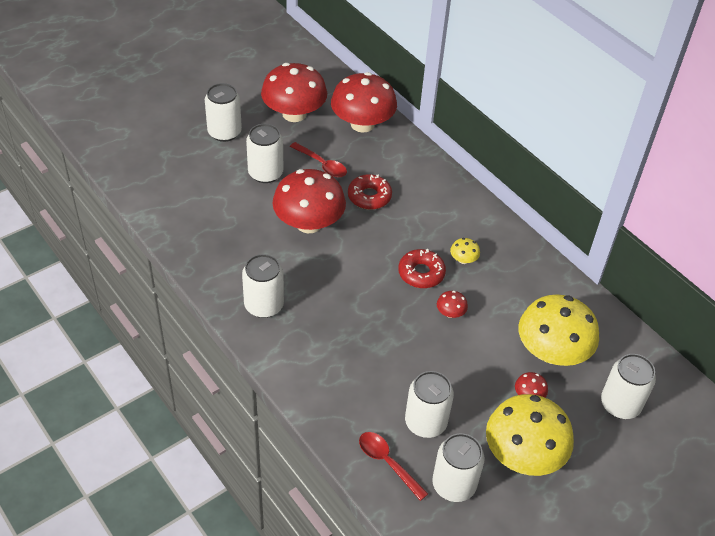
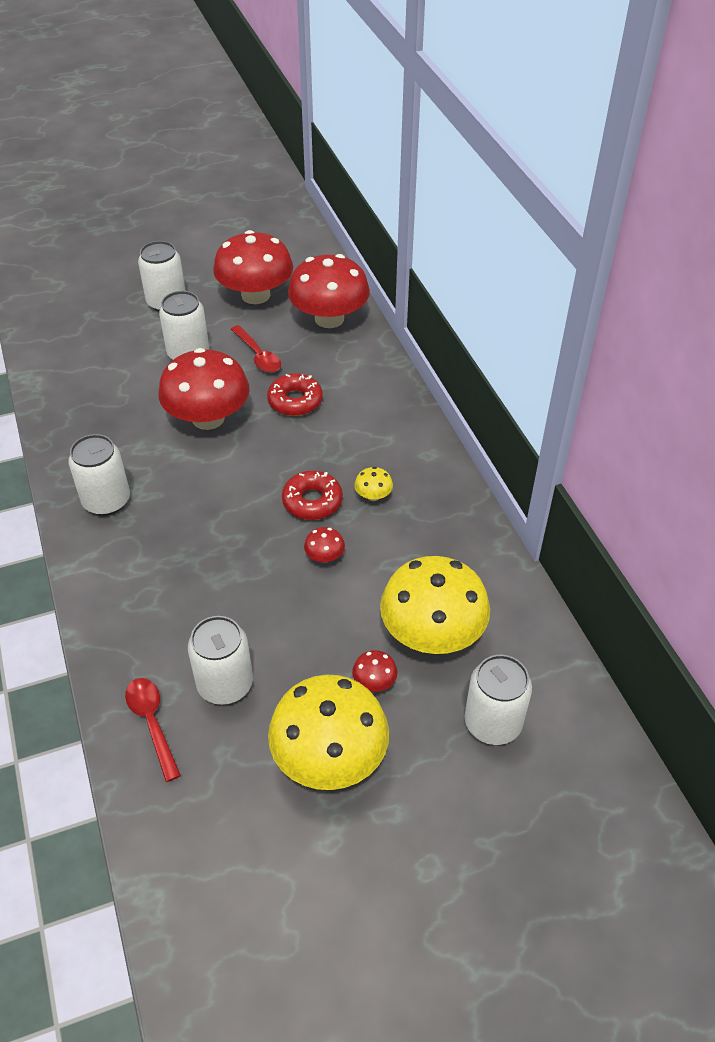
camera: 20 degrees right, 0 degrees up
(454, 485) = (220, 773): white can -> none

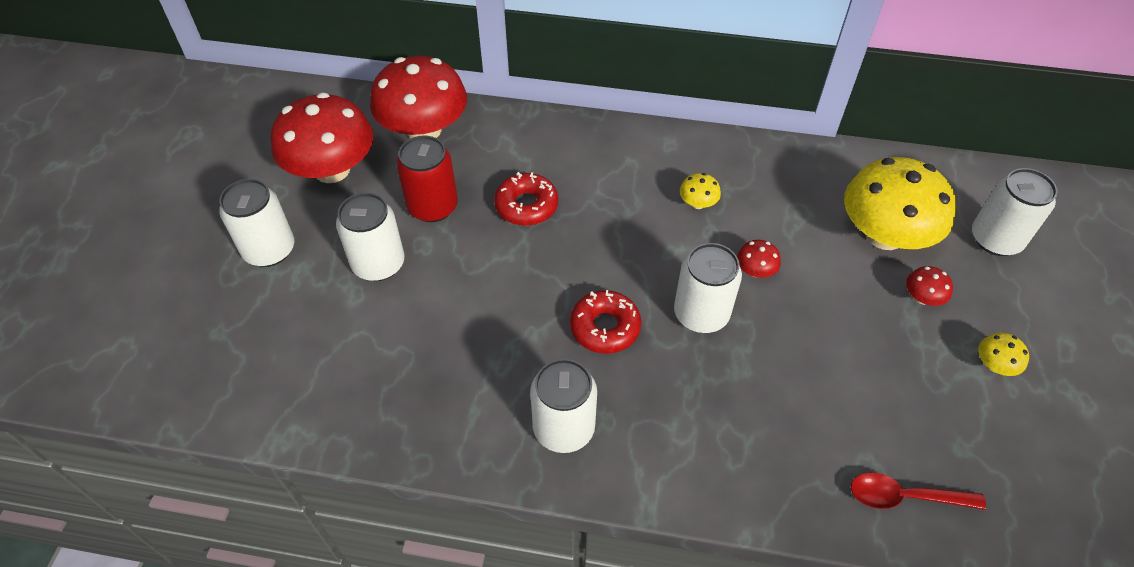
camera: 60 degrees left, 5 degrees up
(208, 418) = (497, 286): red mushroom -> none
(225, 684) = (879, 414): white can -> white can (701, 314)
(258, 355) = (432, 206): red spoon -> red can
(312, 501) = (677, 250): red donut -> red donut (605, 327)
(329, 757) = (994, 365): yellow mushroom -> yellow mushroom, size x0.40

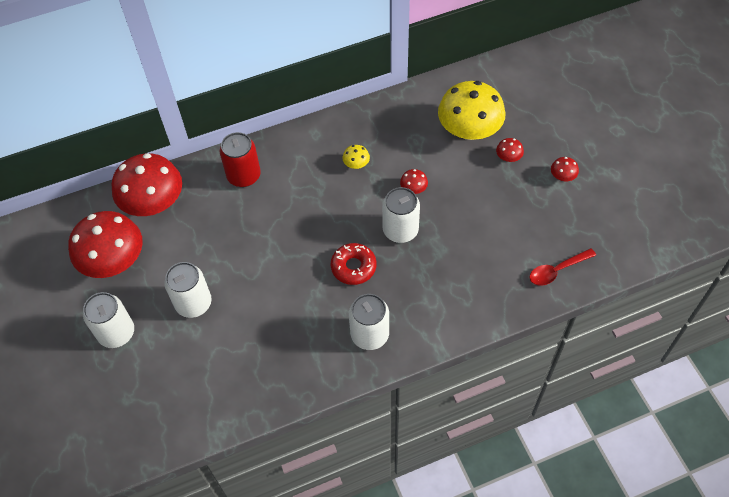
camera: 30 degrees left, 5 degrees up
(432, 206) = (199, 250): red can -> red can (244, 176)
(526, 205) = (257, 219): red donut -> none
(994, 365) = (562, 176): yellow mushroom -> red mushroom
(995, 239) = (527, 102): white can -> none

